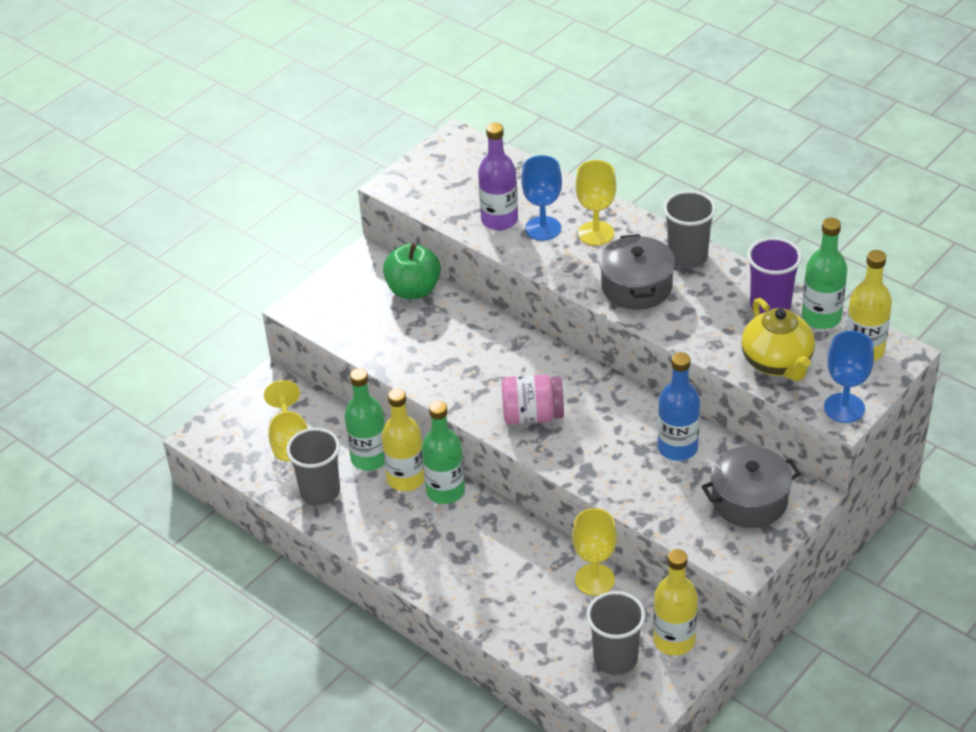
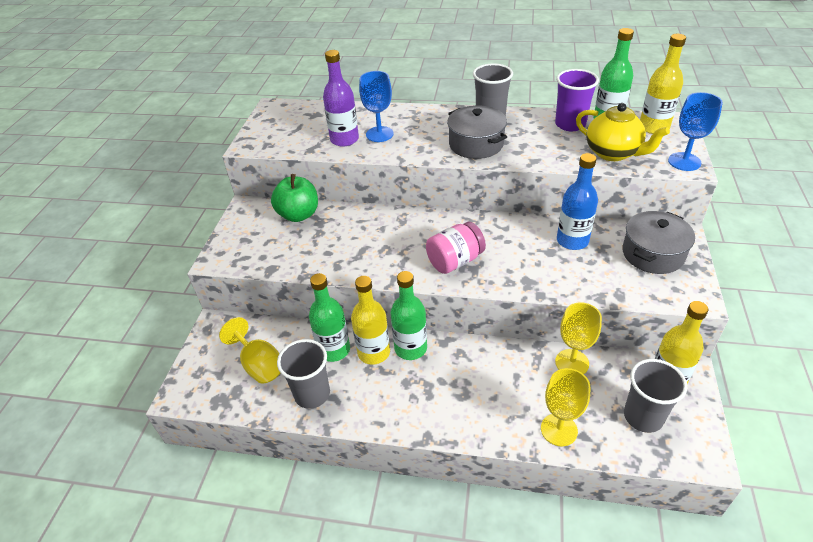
camera: 30 degrees left, 0 degrees up
(596, 233) = (418, 125): yellow goblet -> yellow goblet (559, 429)

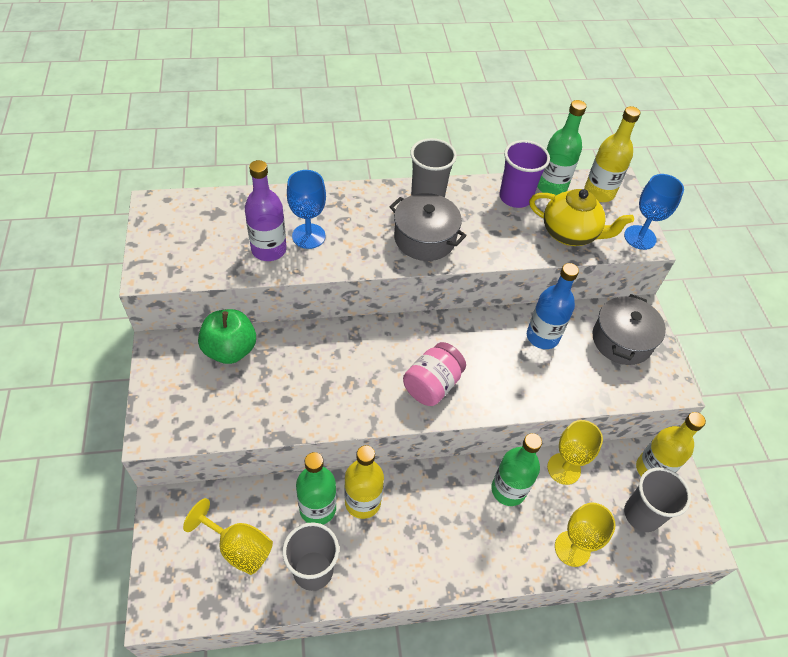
camera: 25 degrees left, 10 degrees up
(410, 348) = (400, 487): green bottle -> green bottle (508, 490)

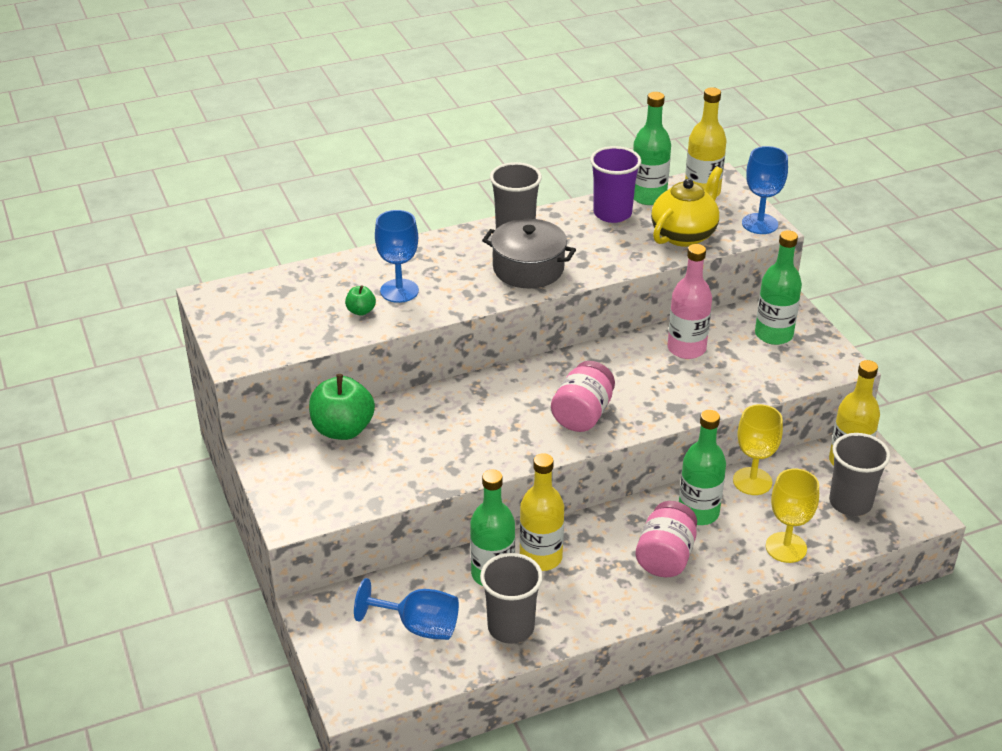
camera: 10 degrees left, 15 degrees down
(238, 547) = (418, 626): yellow goblet -> blue goblet
(269, 249) = (361, 311): purple bottle -> green apple
(466, 530) = (665, 557): none -> pink jar
(542, 336) = (686, 348): blue bottle -> pink bottle
(570, 234) = (684, 235): yellow teapot -> yellow teapot turned 60 degrees counterclockwise
(622, 340) = (773, 334): grey pot -> green bottle

